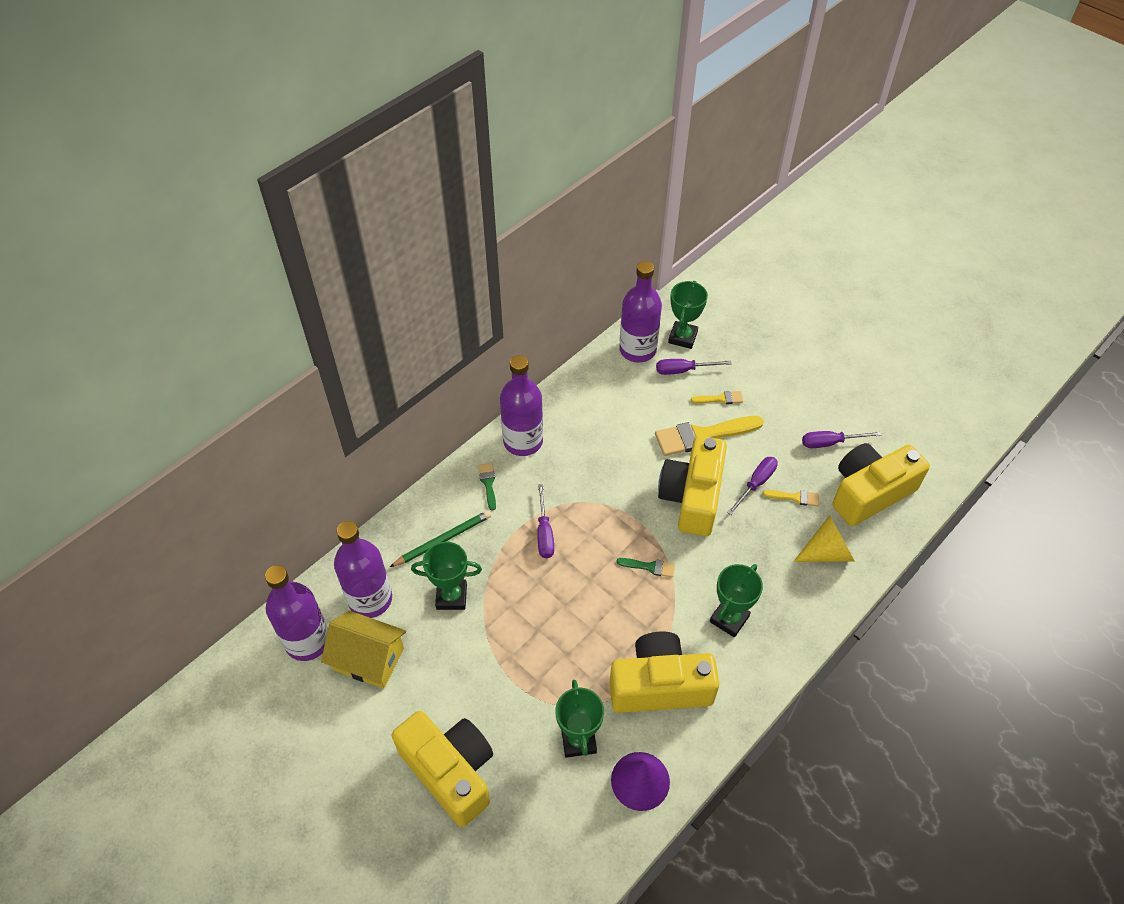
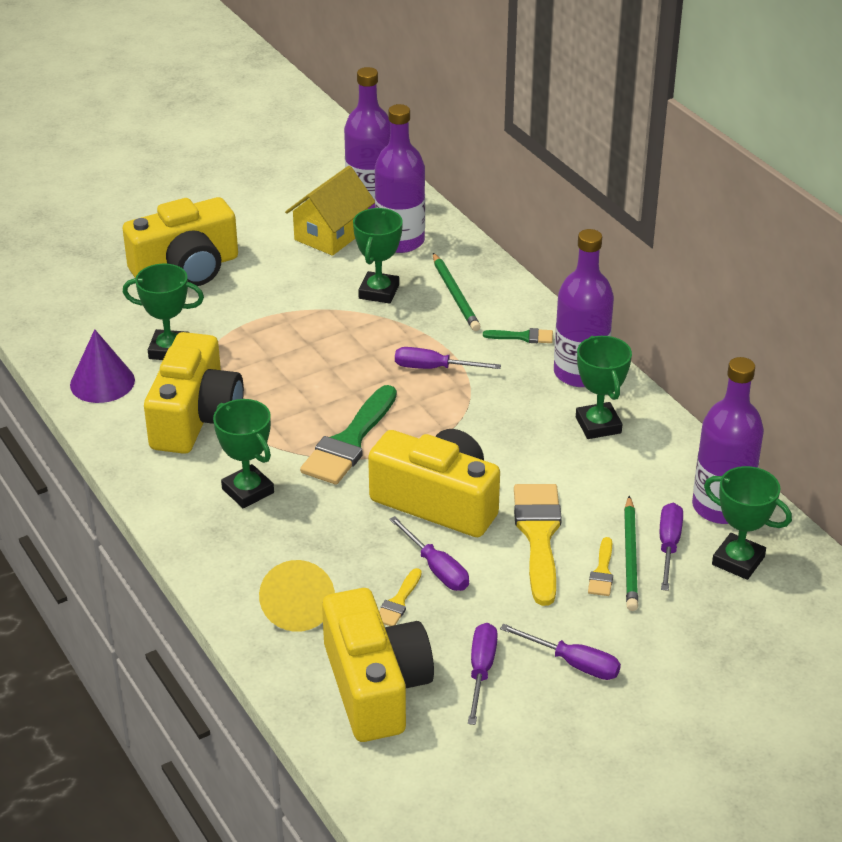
camera: 105 degrees right, 15 degrees down
(579, 422) = (598, 425): none -> green trophy
(649, 567) = (350, 442): green brush -> green brush, size x2.08
(701, 387) = (630, 556): none -> green pencil
(802, 400) = (573, 663): none -> purple screwdriver

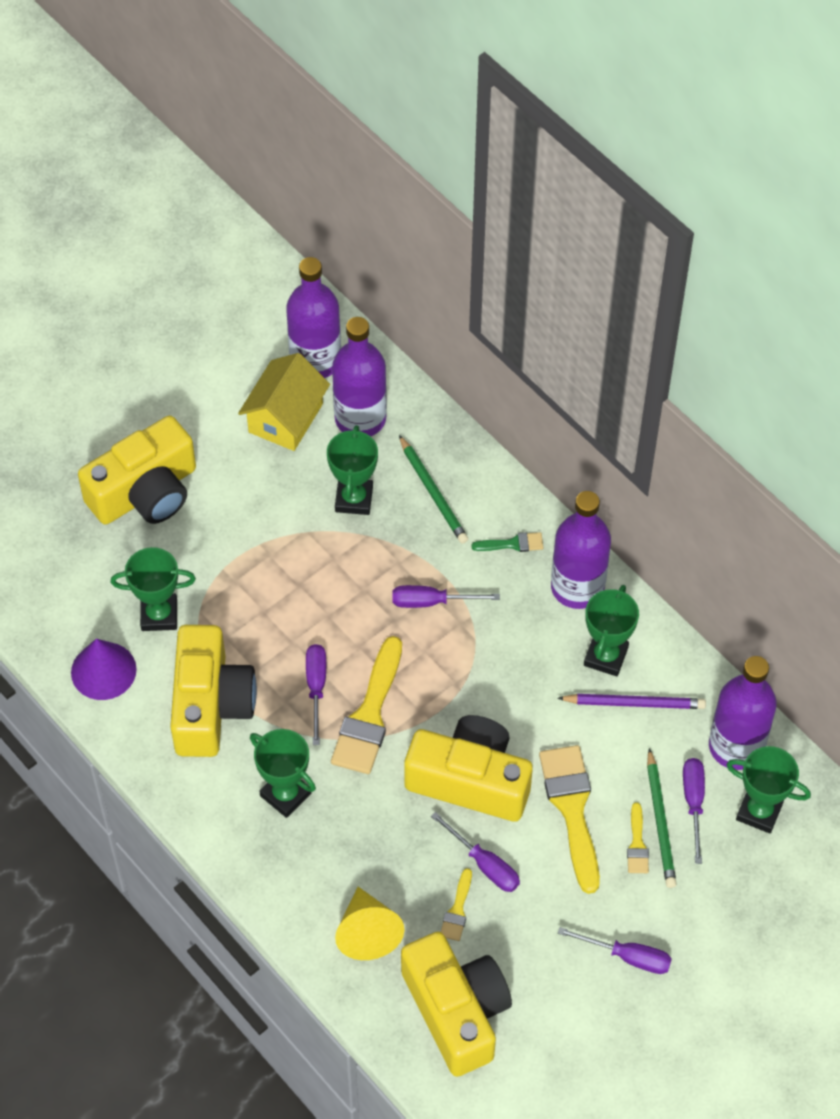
camera: 10 degrees left, 20 degrees up
(350, 442) = (369, 715): green brush -> yellow brush
(481, 671) = (547, 978): purple screwdriver -> purple screwdriver (316, 687)
(598, 425) = (605, 656): green trophy -> green trophy turned 45 degrees clockwise
(621, 462) = (634, 703): none -> purple pencil

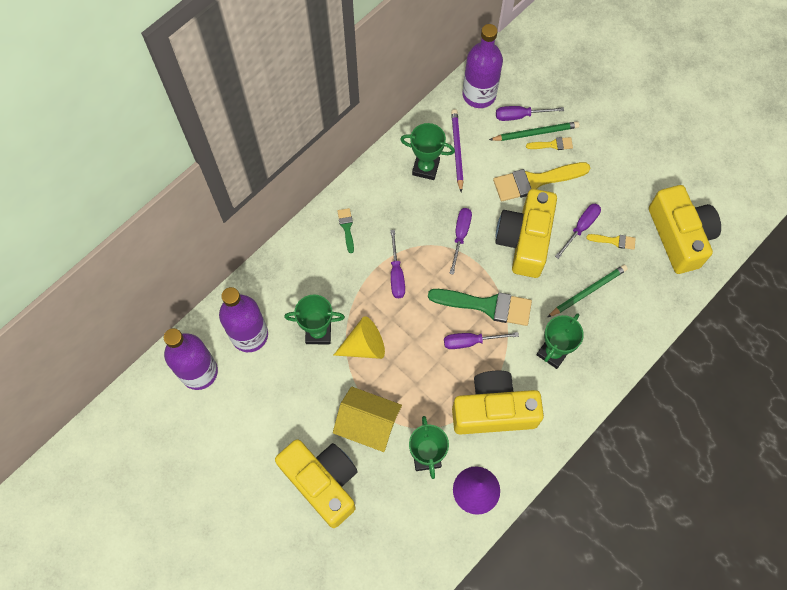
camera: 95 degrees left, 10 degrees up
(285, 418) = (251, 387): yellow house -> yellow house (368, 424)
(367, 932) = (639, 292): yellow cone -> yellow cone (364, 346)
(369, 715) = (487, 305): yellow brush -> green brush
(433, 492) = (309, 280): green pencil -> green pencil (588, 291)
(456, 1011) = (679, 236): yellow camera -> yellow camera turned 105 degrees clockwise
(577, 587) = (376, 187): purple bottle -> none
(627, 956) = (625, 146): purple screwdriver -> purple screwdriver (460, 236)
(759, 811) = (520, 82): green trophy -> none

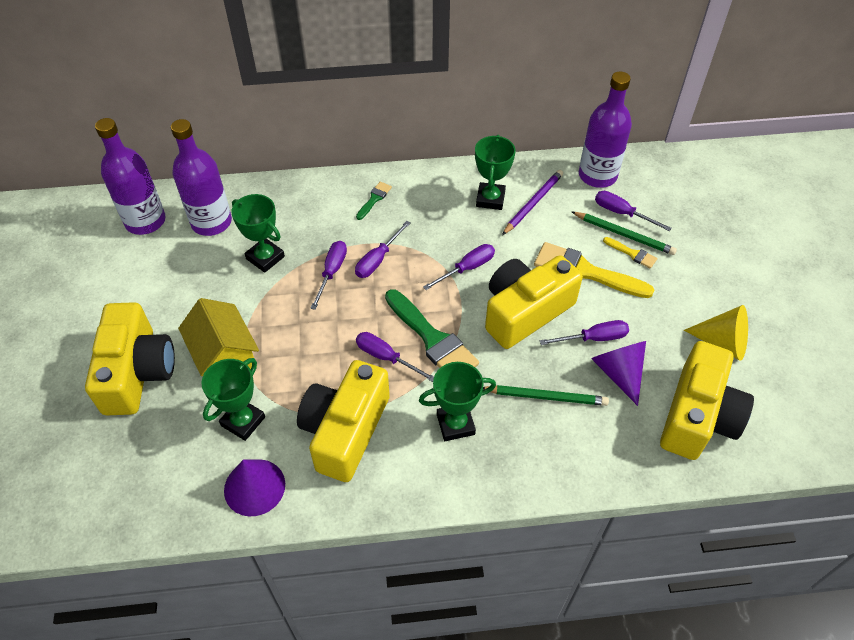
camera: 40 degrees right, 15 degrees down
(364, 346) = (290, 294): yellow cone -> yellow cone (722, 342)
(375, 308) = (332, 272): none -> purple screwdriver
(425, 168) = (490, 199): green trophy -> green trophy turned 45 degrees clockwise
(493, 410) = (345, 430): yellow camera -> yellow camera turned 105 degrees counterclockwise
(614, 241) = (618, 372): yellow brush -> purple cone

